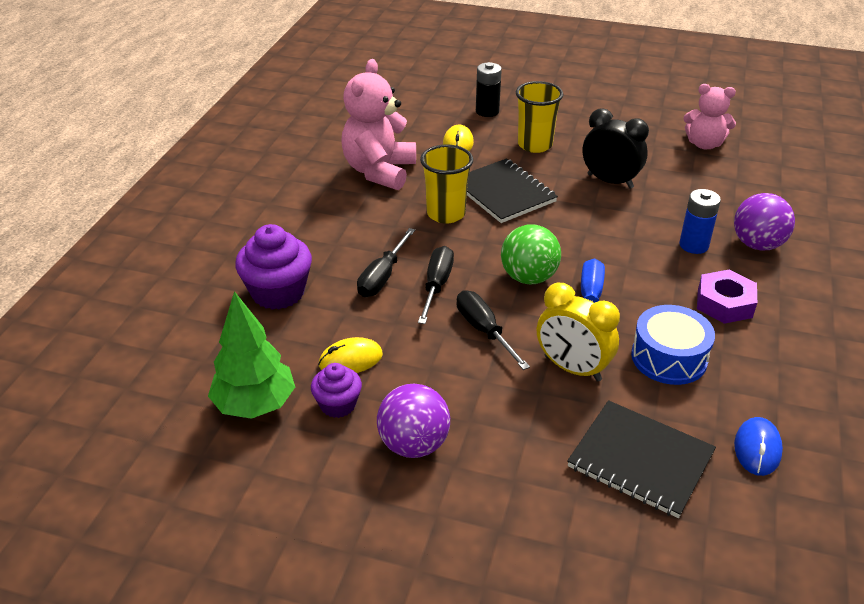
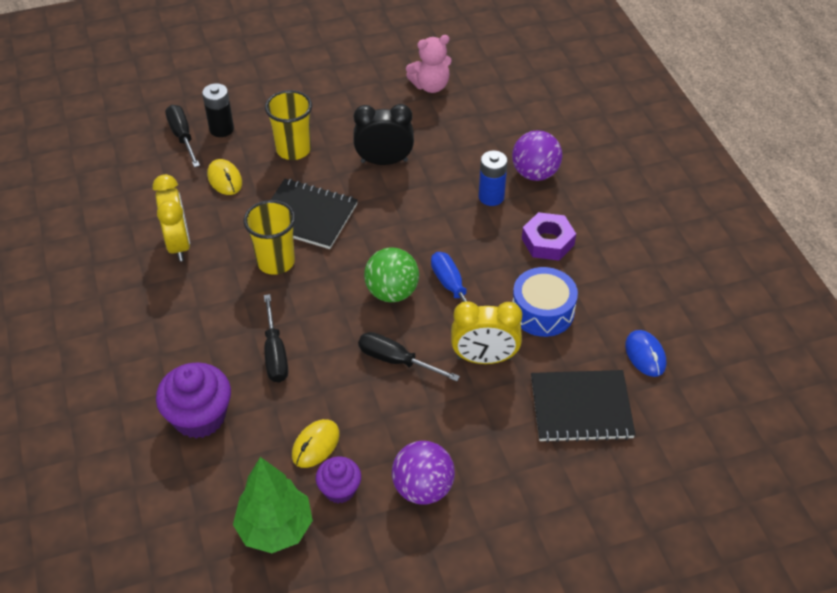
camera: 35 degrees left, 10 degrees up
(379, 171) = (178, 244): pink teddy bear -> yellow clock
(436, 285) = (326, 338): black screwdriver -> black screwdriver (182, 136)

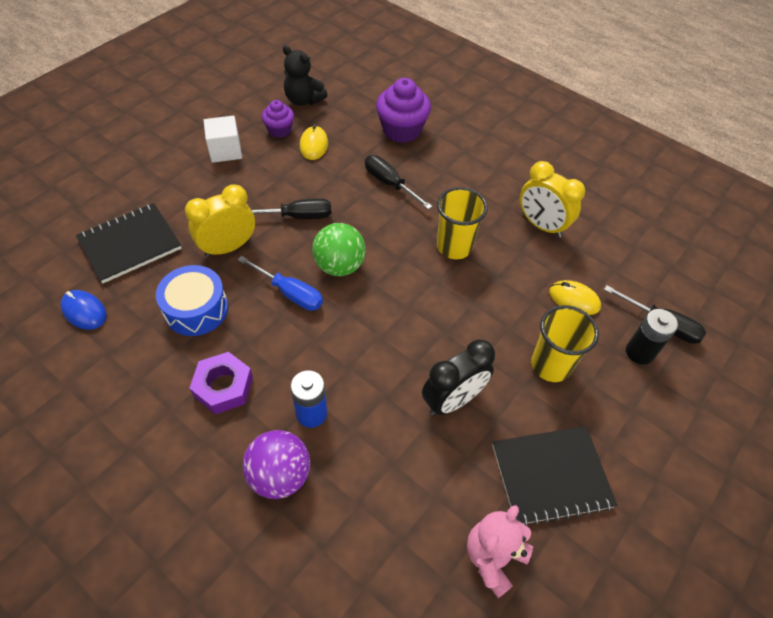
camera: 145 degrees right, 5 degrees up
(275, 528) = (303, 100): green tree -> black teddy bear
(307, 215) = (469, 300): black notebook -> black notebook (551, 476)
(423, 488) = (225, 151): purple ball -> white cube

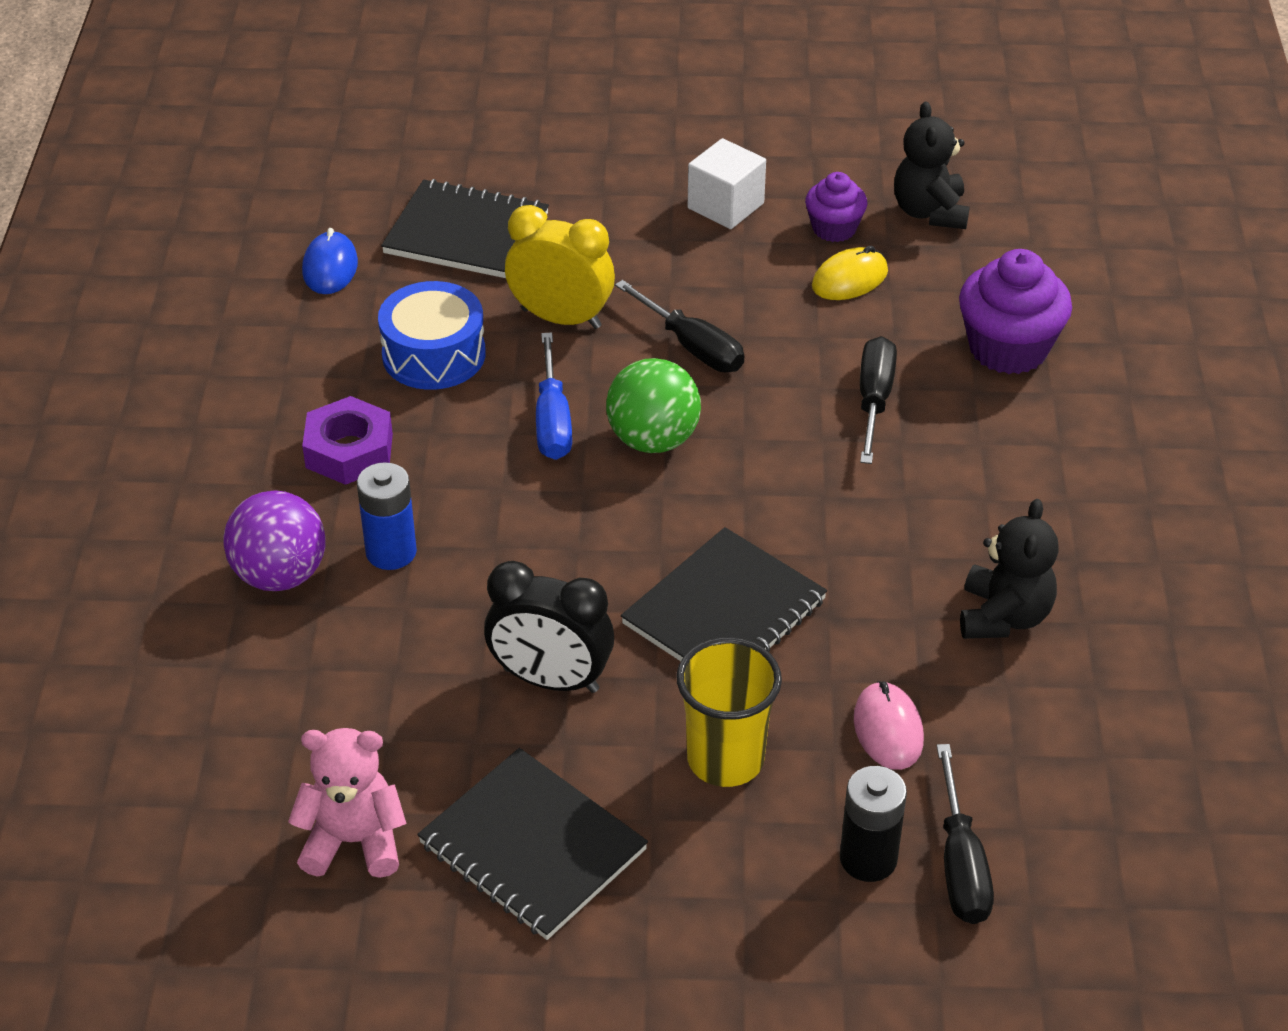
camera: 55 degrees right, 10 degrees down
(454, 247) = (832, 538): yellow cup -> none
(465, 309) = (724, 612): none -> black notebook
(541, 225) = (1003, 616): yellow clock -> black teddy bear
(574, 299) = (888, 729): yellow mouse -> pink mouse

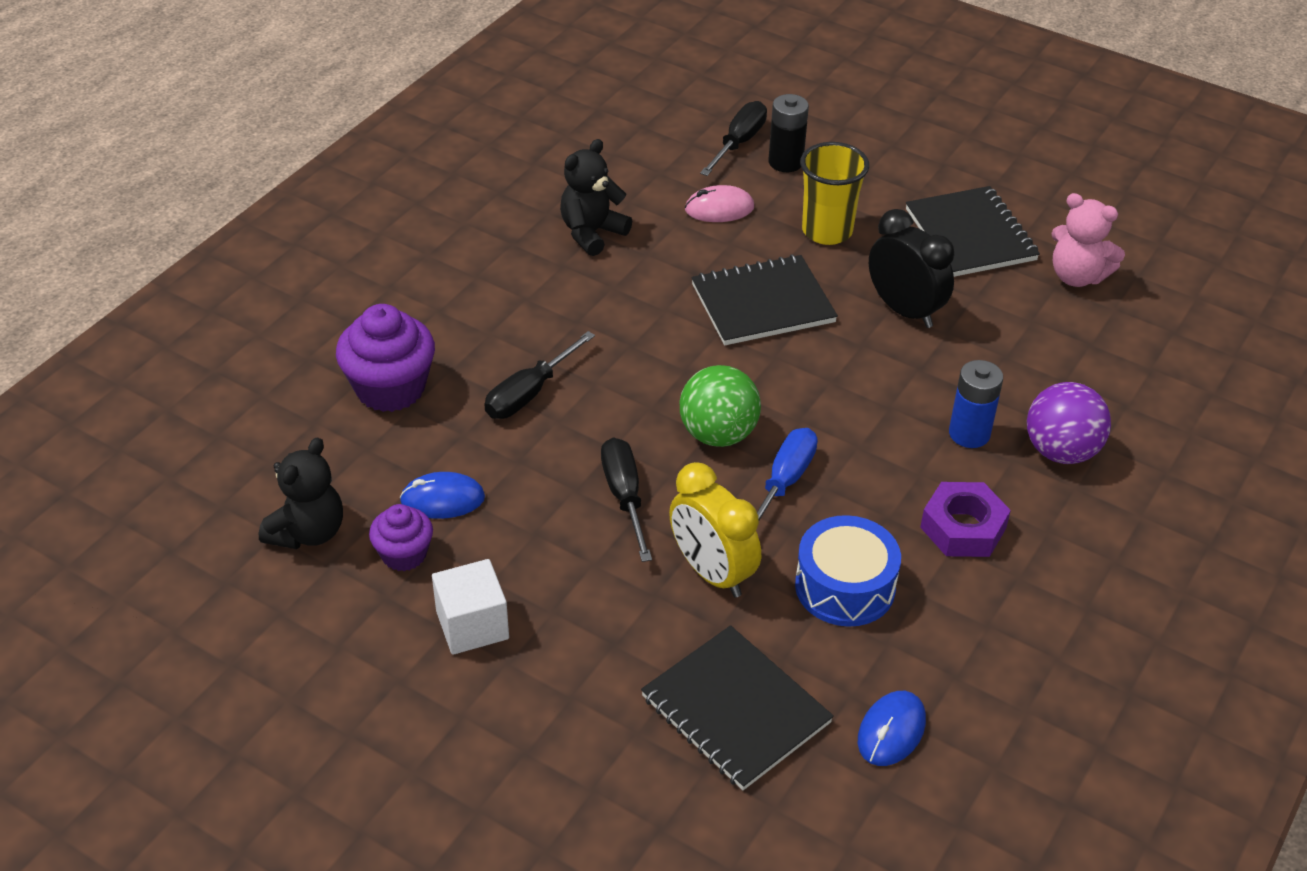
camera: 150 degrees left, 0 degrees up
(849, 279) = (442, 499): yellow mouse -> blue mouse
(888, 729) = (719, 209): pink mouse -> pink mouse turned 60 degrees clockwise

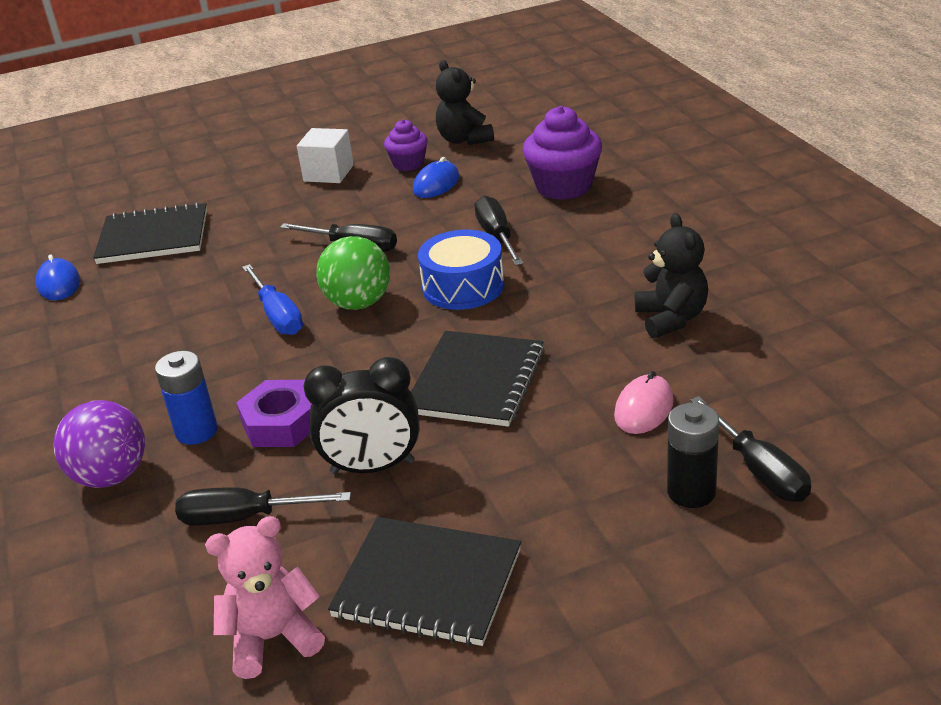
camera: 130 degrees right, 10 degrees down
(712, 573) = (250, 260): yellow clock -> none
(827, 231) = (540, 469): yellow cup -> none
(845, 586) = (165, 307): blue drum -> blue drum (463, 286)
(963, 528) = (129, 381): purple nut -> purple nut (282, 423)
(1013, 347) = (244, 518): none -> black screwdriver

